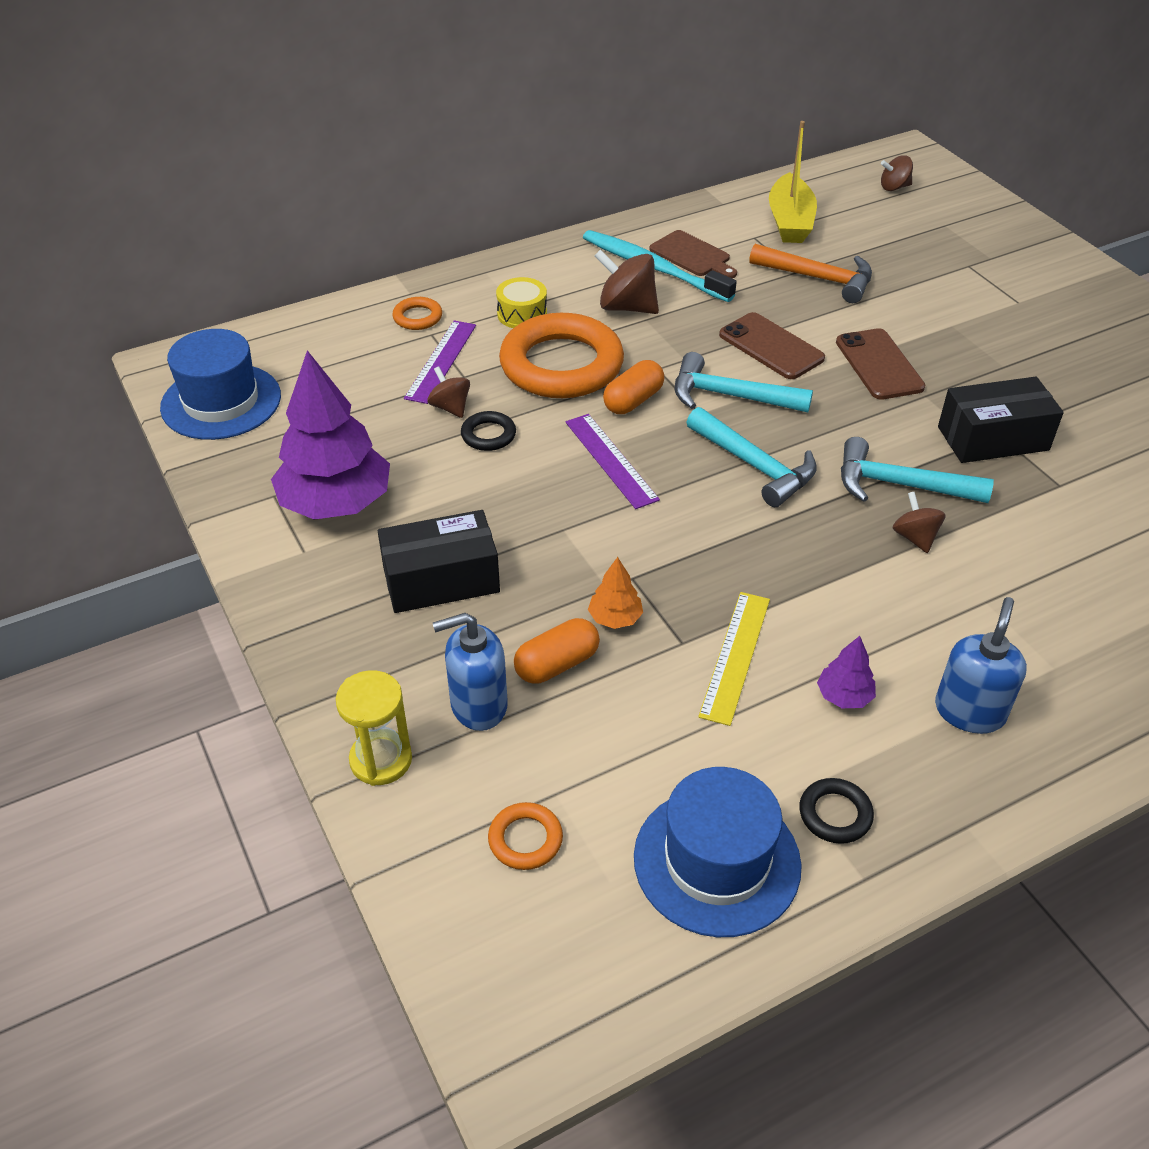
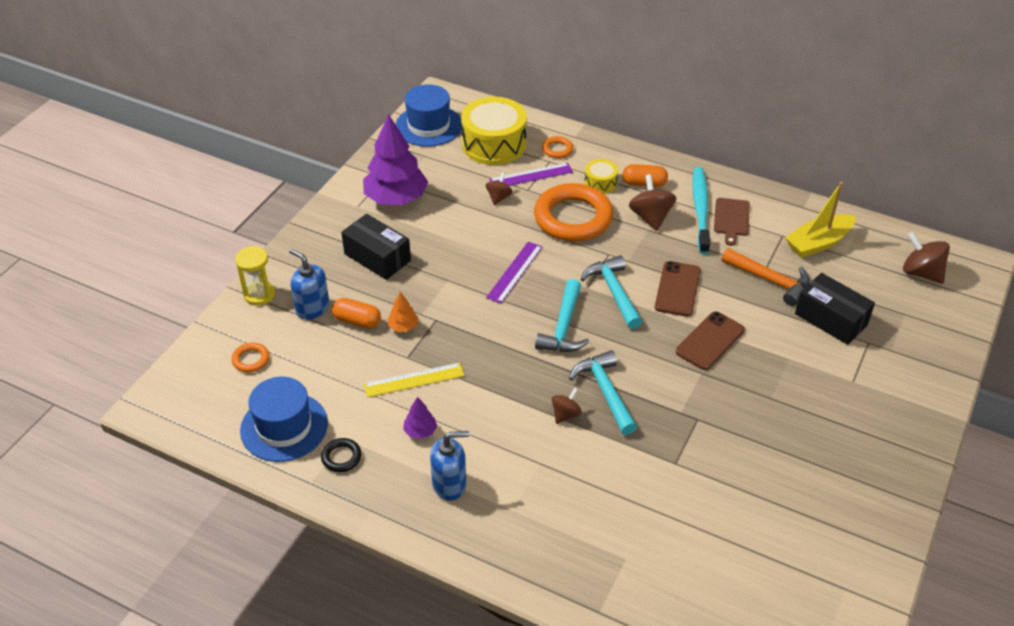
camera: 55 degrees right, 0 degrees up
(338, 363) = (494, 144): none -> yellow drum
(488, 435) = (491, 221): black ring -> none
(633, 401) = (571, 257): orange capsule -> orange capsule (644, 183)
(818, 278) = (770, 280): orange hammer -> orange hammer turned 45 degrees counterclockwise
(894, 187) = (921, 273): brown spinning top -> brown spinning top, size x1.65
(993, 438) = (690, 417): black box -> black box (831, 319)

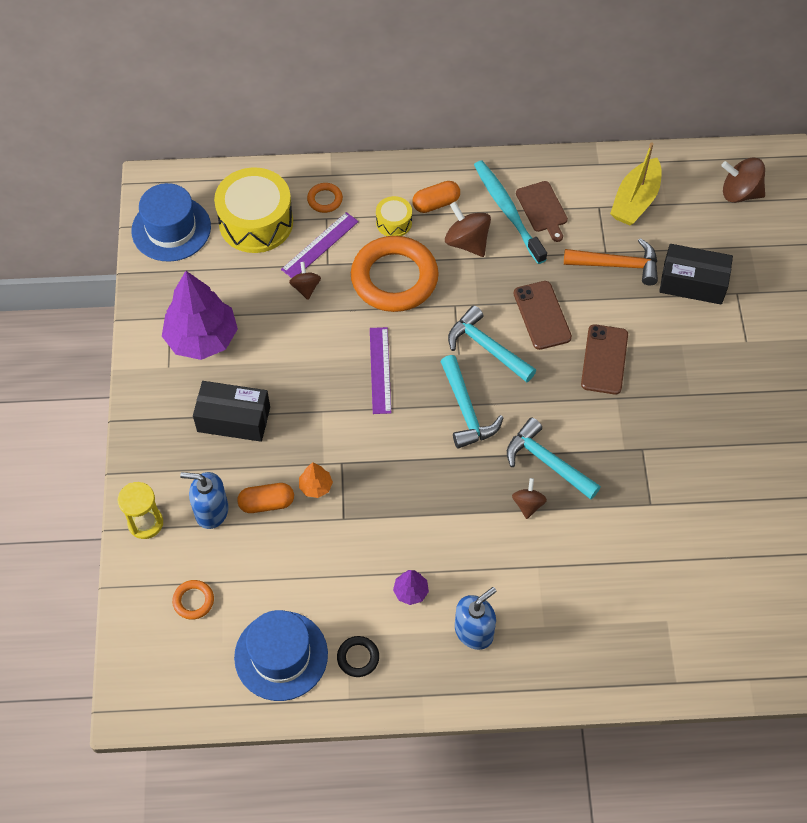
camera: 30 degrees left, 15 degrees up
(414, 380) = (367, 540): yellow ruler -> none

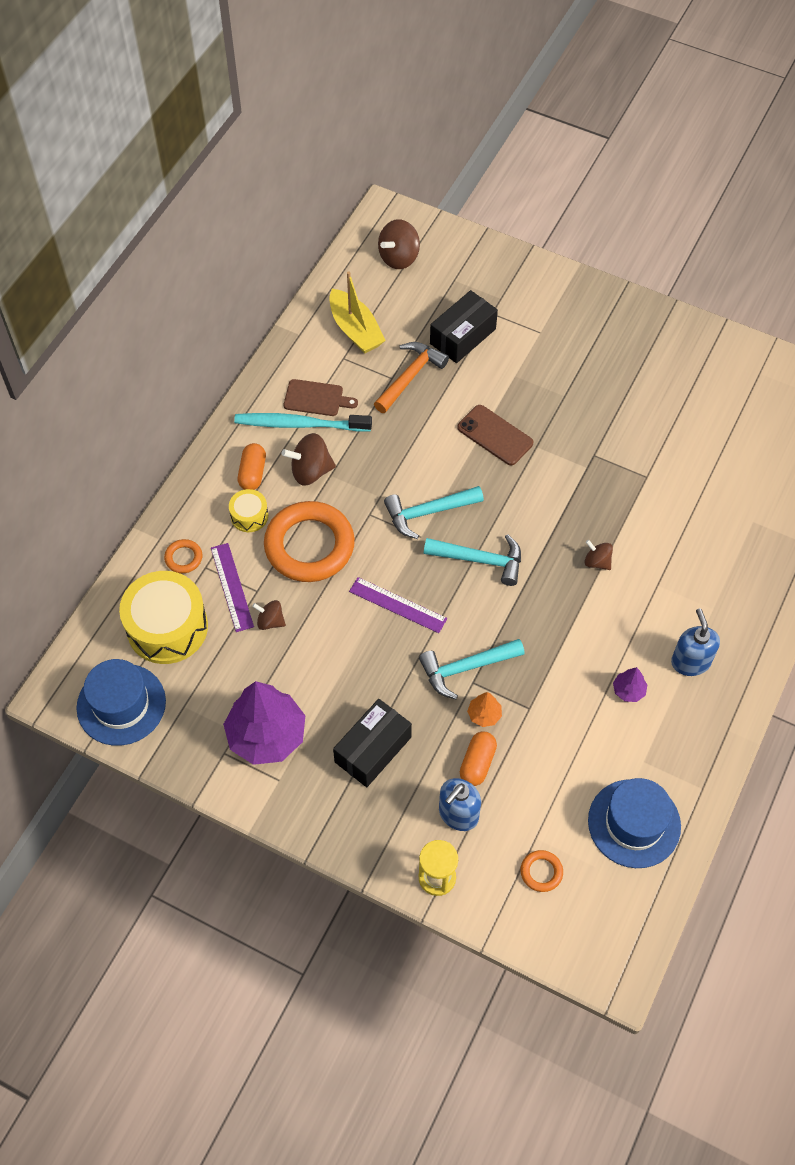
camera: 60 degrees left, 0 degrees up
(358, 657) = (668, 762): black ring -> none
(542, 315) = (423, 456): brown phone -> none
(547, 462) = (566, 527): turquoise hammer -> turquoise hammer (466, 668)

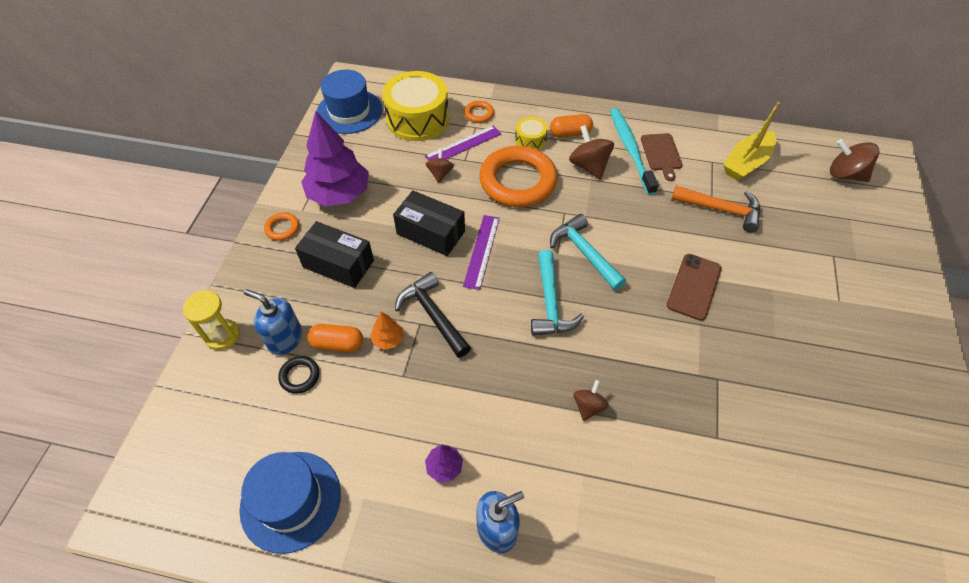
camera: 75 degrees right, 5 degrees down
(463, 336) = (791, 238): black box -> black box (430, 233)
(466, 668) = (433, 315): turquoise hammer -> black hammer
(506, 803) = (300, 376): none -> black ring
(541, 872) = (231, 420): orange ring -> orange ring (282, 228)

